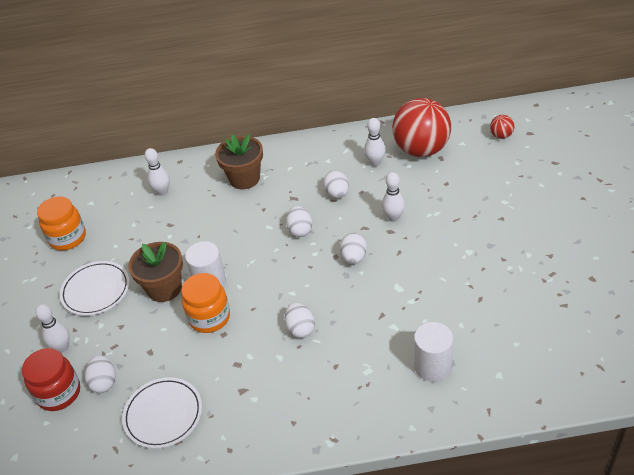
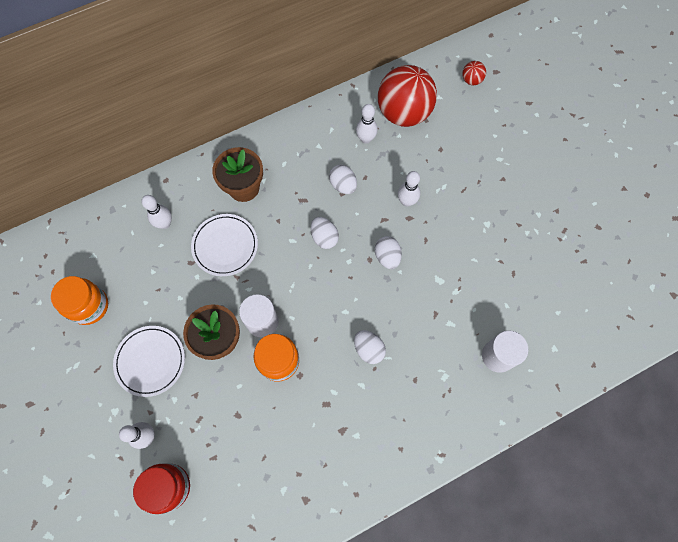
camera: 25 degrees left, 25 degrees up
(104, 382) = (208, 461): white egg -> none
(163, 414) = (281, 478): white plate -> white plate (225, 246)

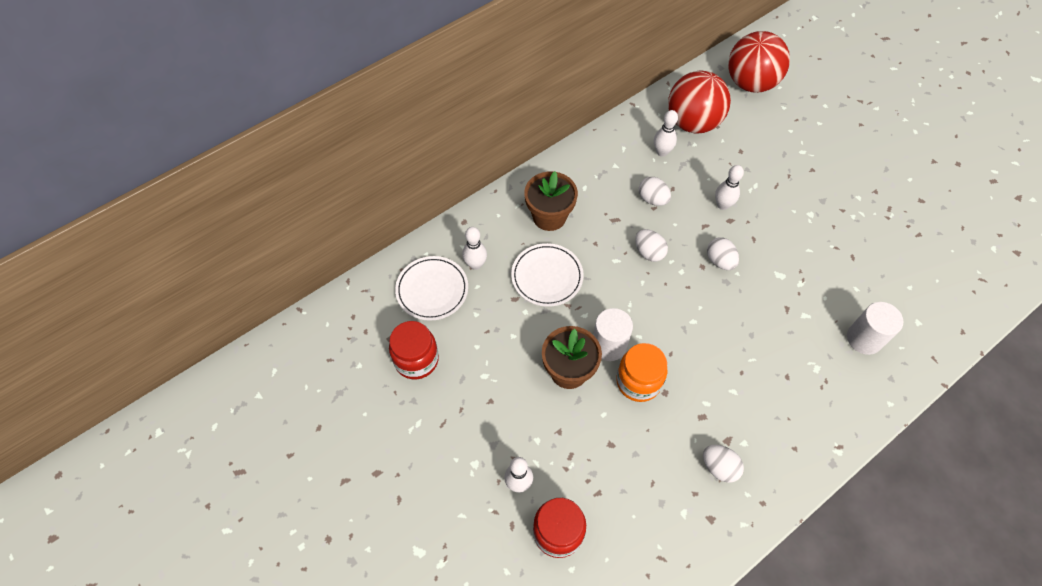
camera: 10 degrees left, 10 degrees down
(89, 306) = (416, 360): orange jar -> red jar
(150, 361) = (500, 405): white plate -> white plate (432, 290)
(368, 349) = (729, 354): white egg -> white egg (719, 467)
(471, 80) = (750, 83): red ball -> red ball, size x2.40

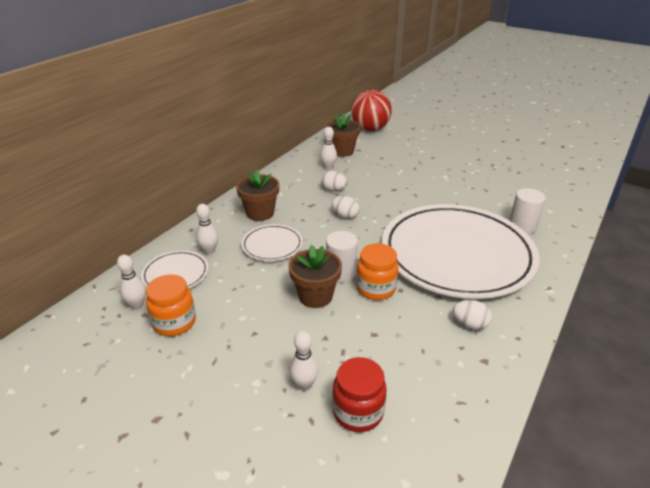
camera: 20 degrees left, 25 degrees down
(416, 360) = (174, 322): red jar -> orange jar
(692, 123) = (342, 151): red ball -> brown flower pot
(719, 261) = (399, 210): white egg -> none
(722, 205) = (384, 183): white bowling pin -> white bowling pin (137, 305)
(756, 360) = (457, 255): none -> white plate

